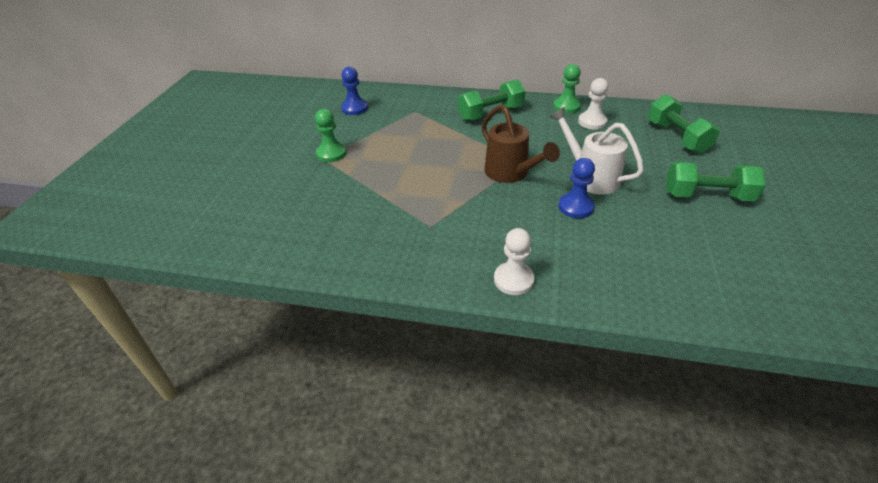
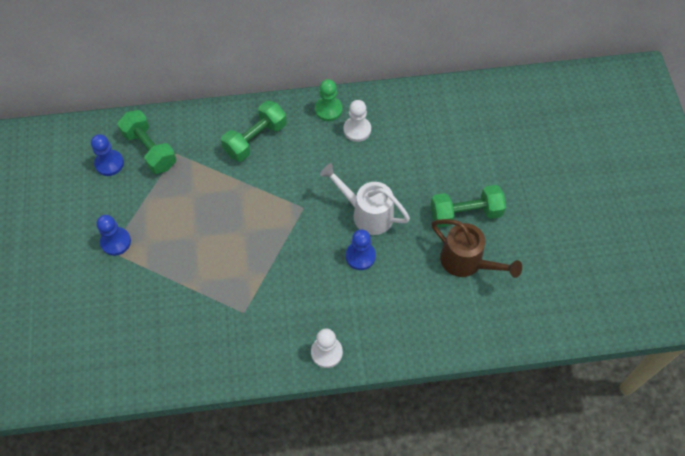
camera: 20 degrees left, 20 degrees up
(331, 153) = (116, 242): green pawn -> blue pawn
(510, 173) = (296, 227): brown watering can -> brown watering can (467, 262)
(677, 137) = (437, 136): green dumbbell -> green dumbbell (150, 150)

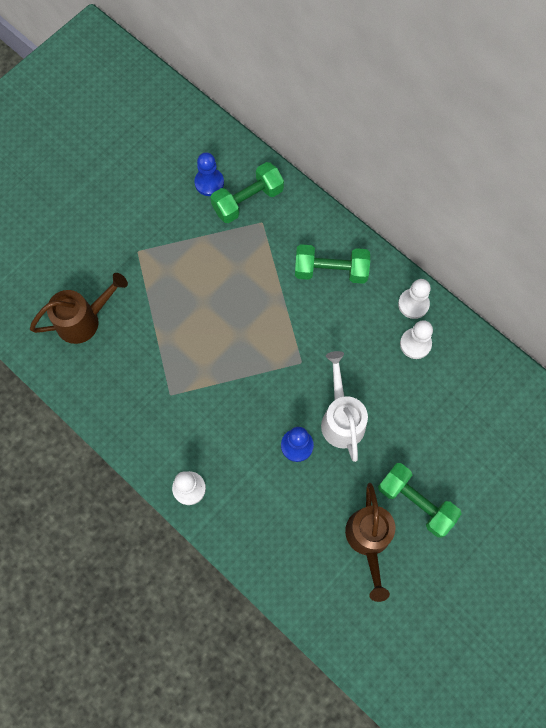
camera: 50 degrees right, 10 degrees up
(116, 242) = (148, 248): blue pawn -> none
(125, 329) = (84, 320): none -> brown watering can
(150, 150) = (248, 200): green dumbbell -> green dumbbell turned 45 degrees clockwise
(328, 109) = (413, 304): green pawn -> white pawn

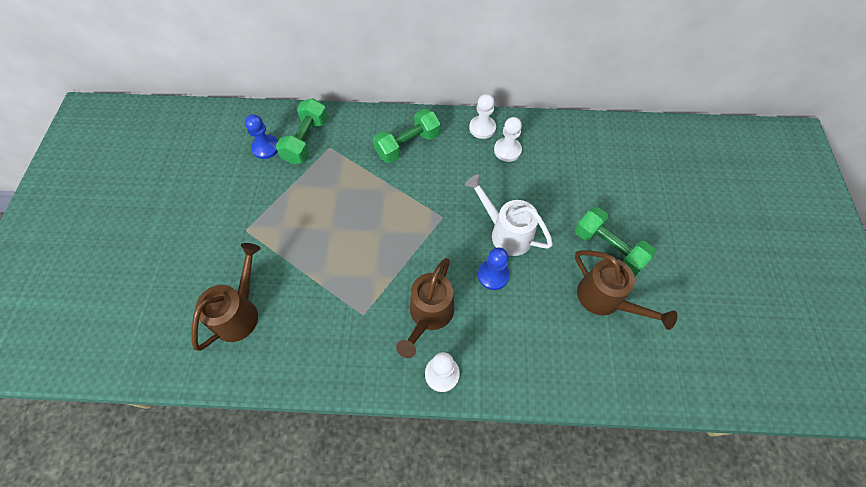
camera: 40 degrees left, 10 degrees down
(218, 436) = (429, 315): none -> brown watering can
(416, 502) = (608, 248): green dumbbell -> green dumbbell turned 45 degrees clockwise

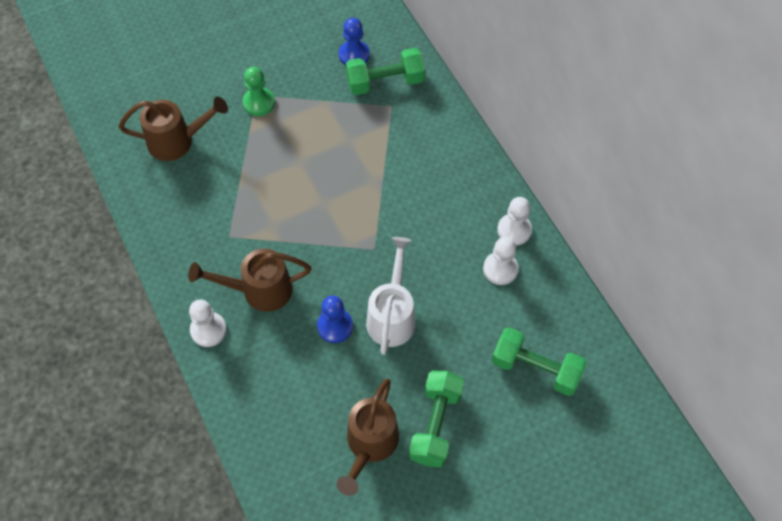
camera: 60 degrees right, 0 degrees up
(254, 232) = (259, 103): none -> green pawn
(407, 145) = (441, 172): green dumbbell -> green dumbbell (536, 368)

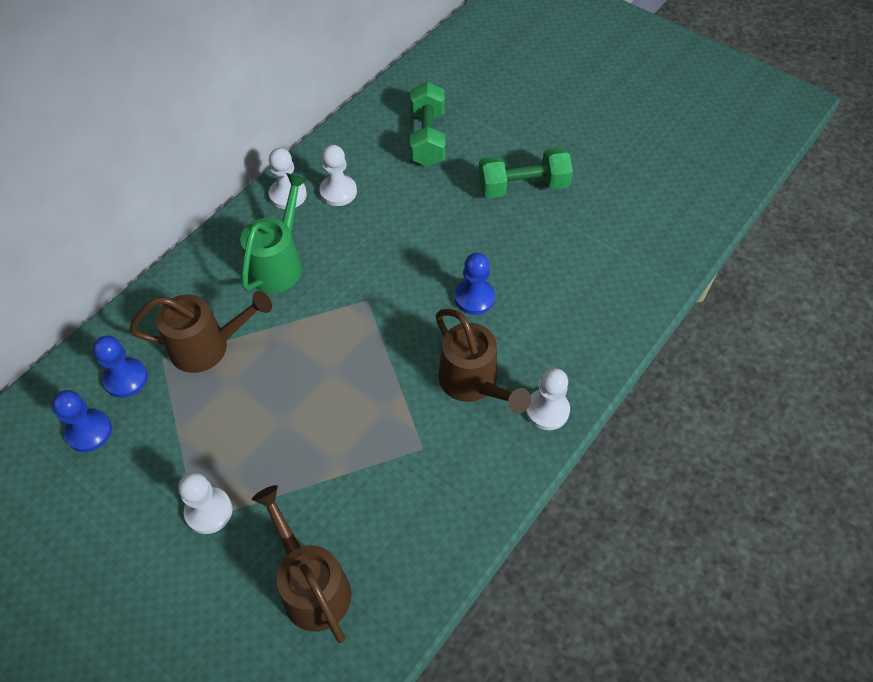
camera: 115 degrees left, 5 degrees down
(259, 103) = (209, 511): green pawn -> white pawn
(369, 445) = (573, 225): brown watering can -> brown watering can (208, 346)
(385, 82) = (126, 378): green dumbbell -> blue pawn
(392, 315) = (435, 256): white watering can -> none
(442, 201) = (279, 263): none -> green watering can

